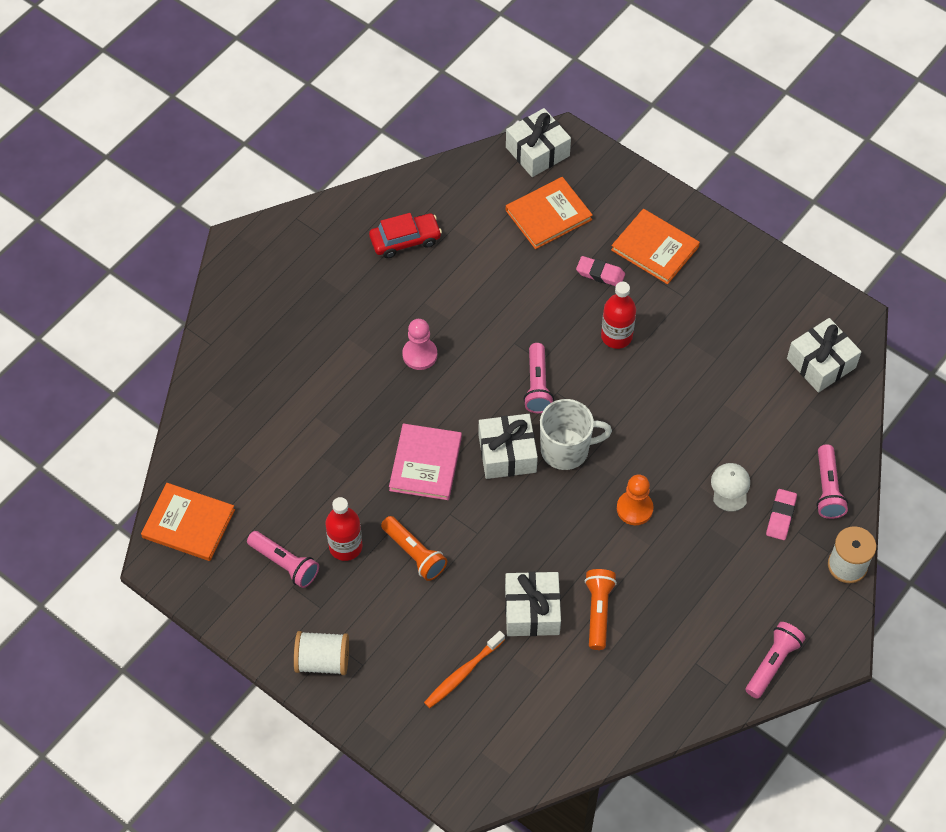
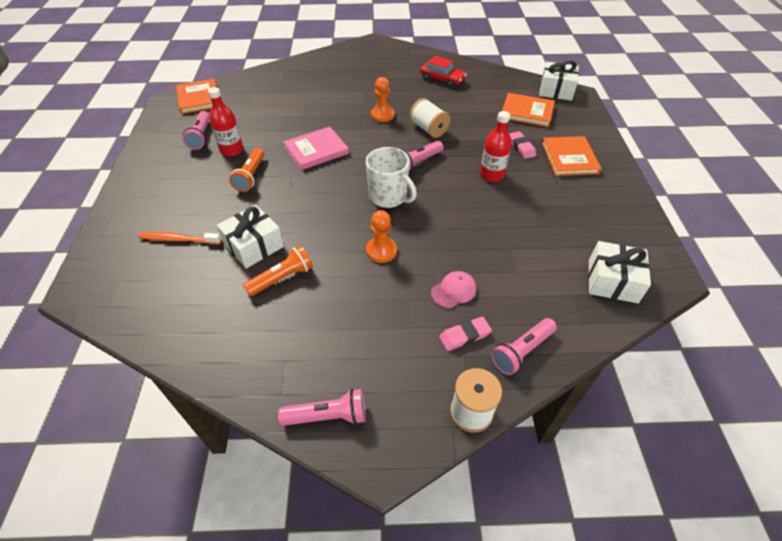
camera: 50 degrees right, 10 degrees down
(322, 661) = (144, 179): white spool -> white spool (428, 129)
(420, 355) = (382, 115): pink pawn -> orange pawn
(507, 454) = (358, 175): white gift -> none
(730, 487) = (454, 291): white cap -> pink cap

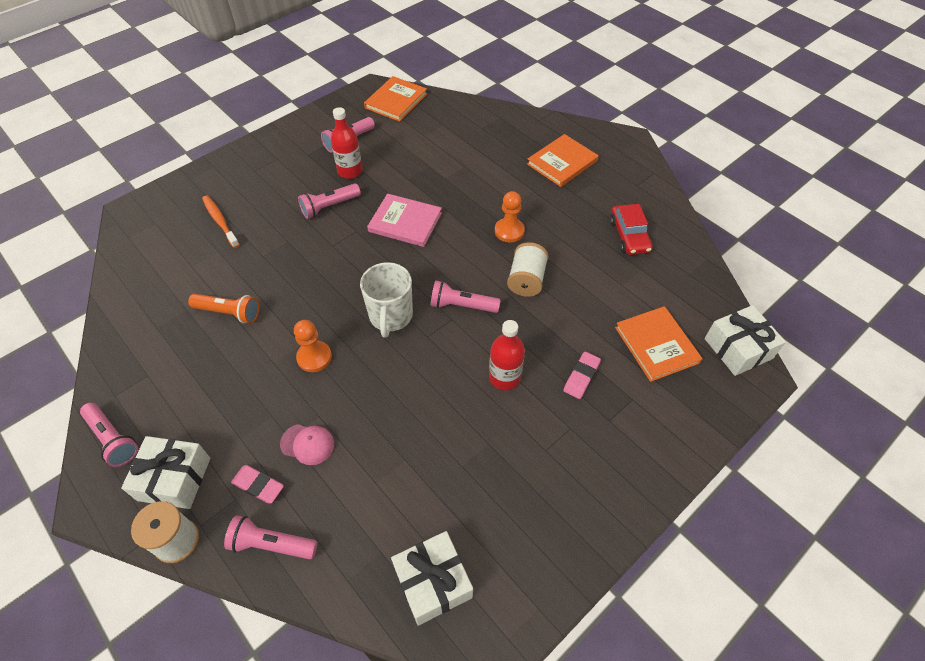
camera: 50 degrees right, 5 degrees up
(251, 176) = (329, 206): orange flashlight -> pink flashlight
(254, 245) = (250, 269): white gift -> white gift (174, 479)
(569, 158) = (610, 434): orange book -> orange book (562, 162)

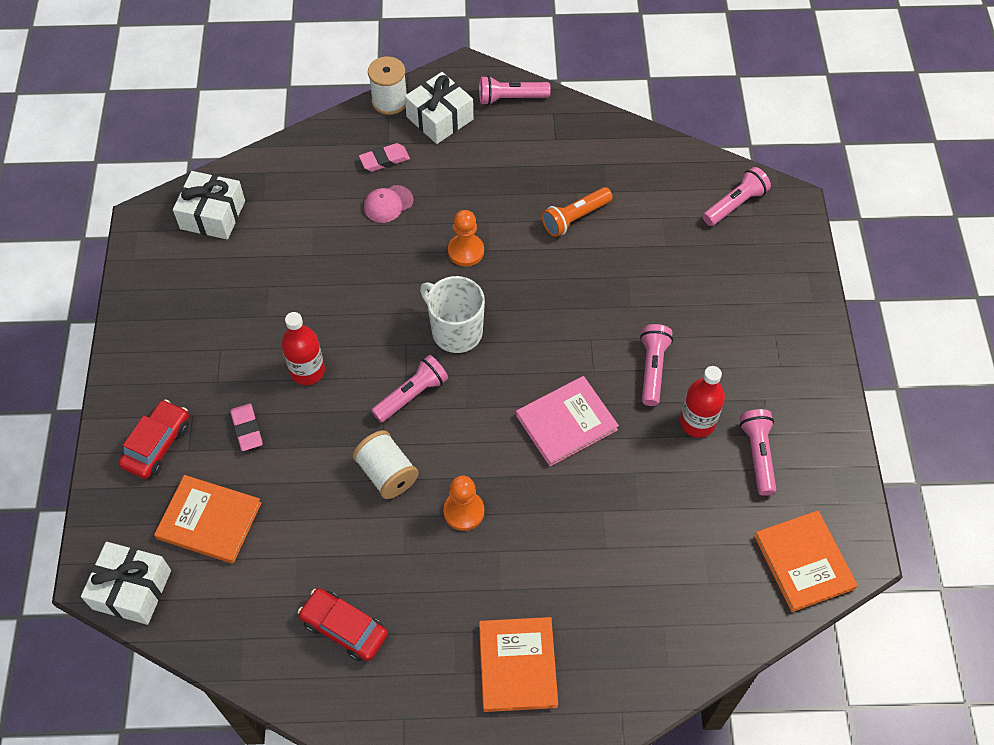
camera: 130 degrees right, 5 degrees up
(220, 221) = (711, 266): orange toothbrush -> none
(272, 544) = (333, 147): pink flashlight -> pink flashlight (735, 204)
(651, 422) = (157, 444): none -> red car

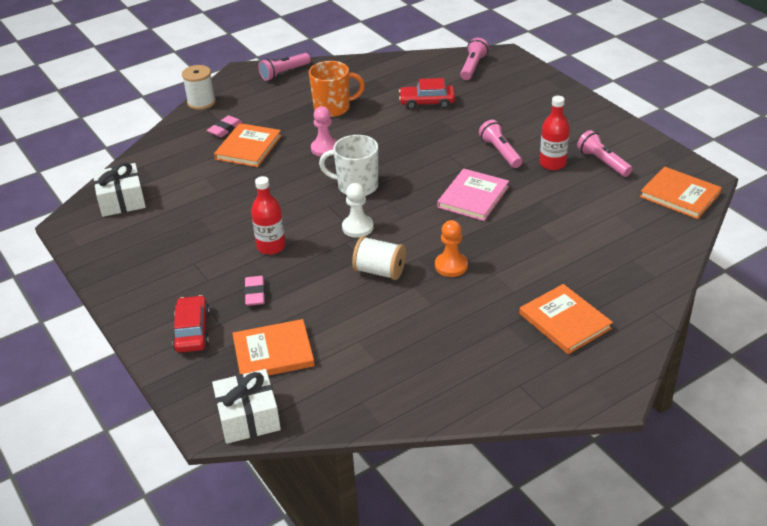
camera: 30 degrees left, 20 degrees down
(247, 429) = (255, 293): pink eraser -> pink eraser turned 45 degrees clockwise
(344, 628) = (430, 360): red car -> red car (427, 102)
(388, 204) = (248, 147): pink cap -> orange book
(411, 395) = (357, 227): pink flashlight -> white pawn
(440, 118) = (244, 97): white gift -> none
(466, 251) = (325, 148): orange pawn -> pink pawn
(522, 189) = (333, 108): none -> orange mug
(575, 218) = (381, 108): orange flashlight -> none

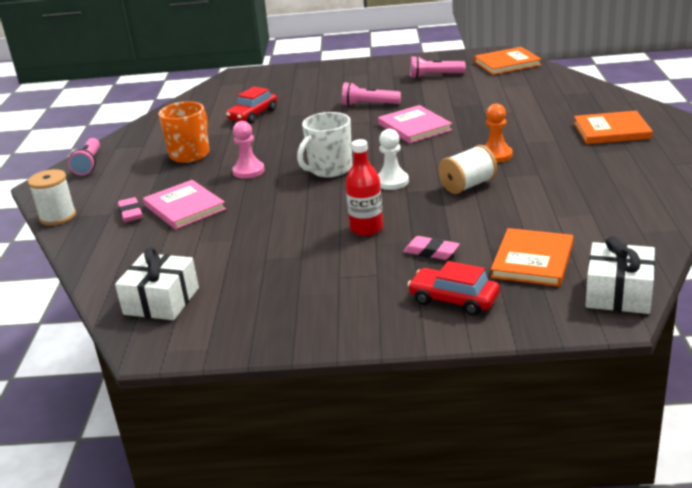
camera: 55 degrees left, 10 degrees down
(248, 147) = (184, 207): orange book -> pink book
(473, 67) = (233, 88): pink flashlight -> none
(552, 163) = (412, 91): red bottle -> none

